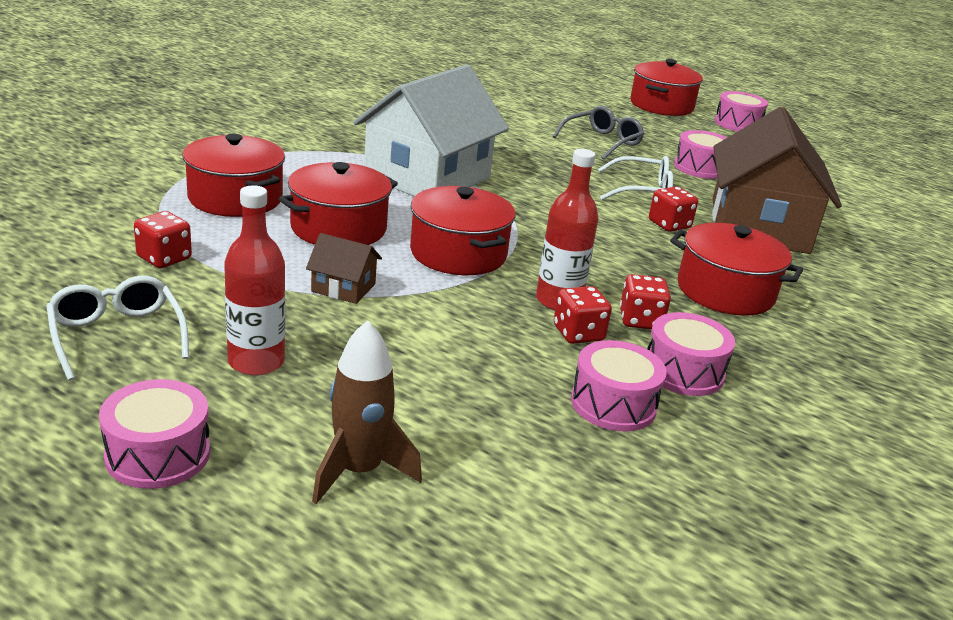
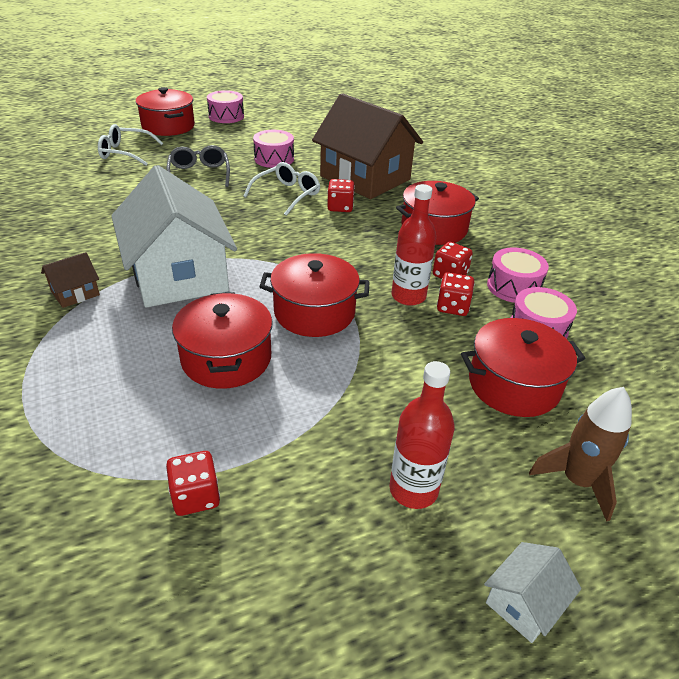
camera: 55 degrees left, 10 degrees up
(117, 336) = (324, 579): white glasses -> white glasses (126, 153)
(158, 454) = (524, 602): pink drum -> white house
(235, 198) = (113, 403): red pot -> red pot (514, 384)
(343, 288) = (327, 394): brown house -> brown house (75, 293)

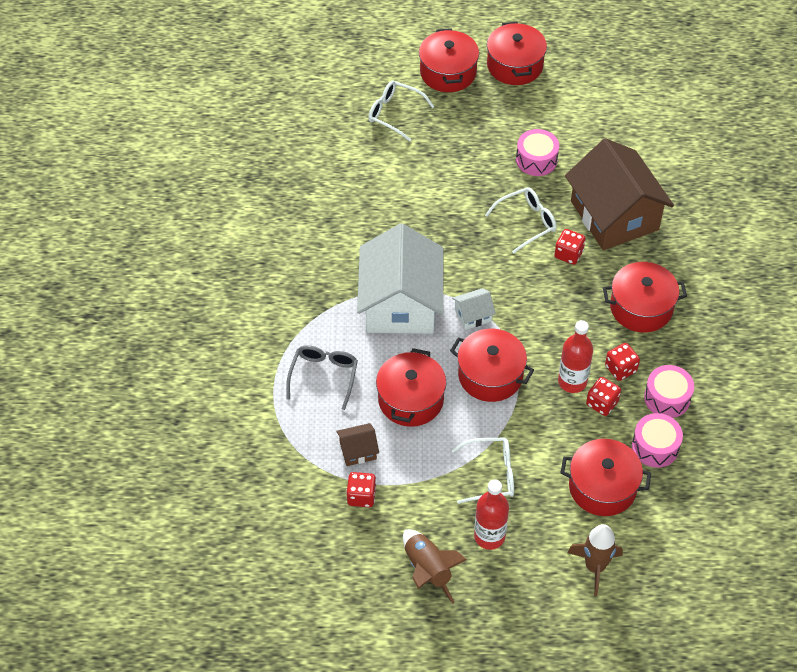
camera: 25 degrees right, 15 degrees up
(75, 293) = (319, 301): brown house -> brown house (358, 451)
(199, 174) = (455, 169): grey glasses -> grey glasses (323, 377)
(226, 116) = (515, 65): pink drum -> red pot
(347, 576) = (427, 570): none -> brown rocket
(370, 411) = (490, 474): none -> white glasses
(524, 602) = (514, 617): white house -> white house (473, 315)

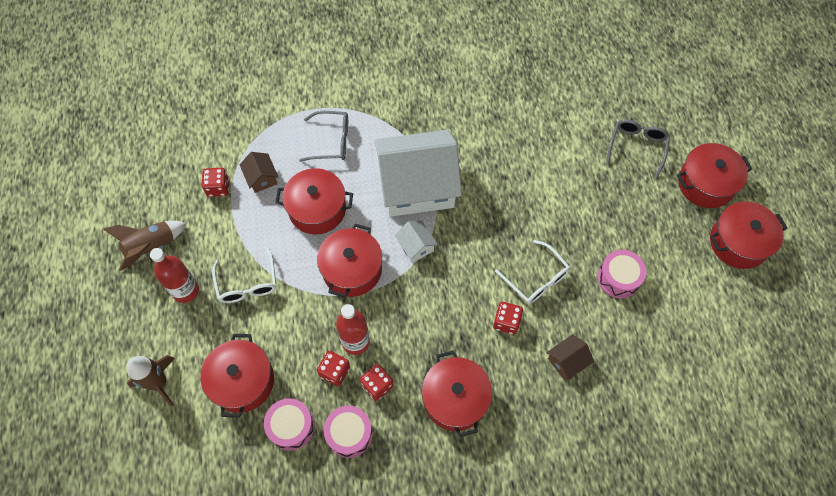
camera: 80 degrees right, 10 degrees up
(395, 114) = (636, 148): white glasses -> grey glasses
(614, 215) = (567, 361): brown house -> brown house, size x0.41

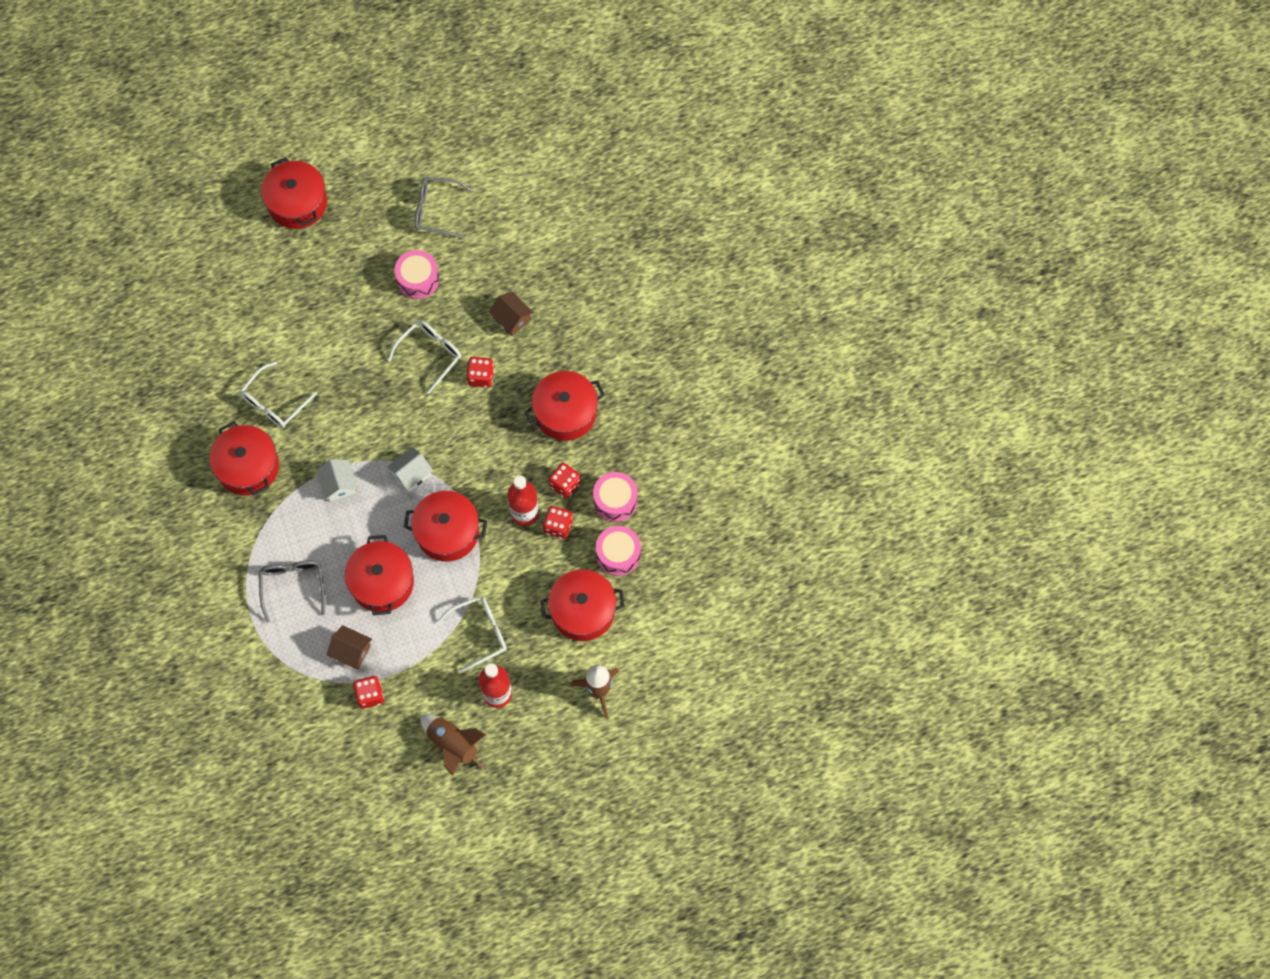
camera: 100 degrees left, 5 degrees up
(261, 178) = (351, 651): brown house -> brown house turned 60 degrees clockwise
(417, 186) = (339, 484): white house -> white house, size x0.41
(505, 145) = (275, 402): none -> white glasses
(636, 148) = (261, 270): grey glasses -> grey glasses (437, 211)
(738, 242) = (362, 173): red pot -> red pot (248, 467)

